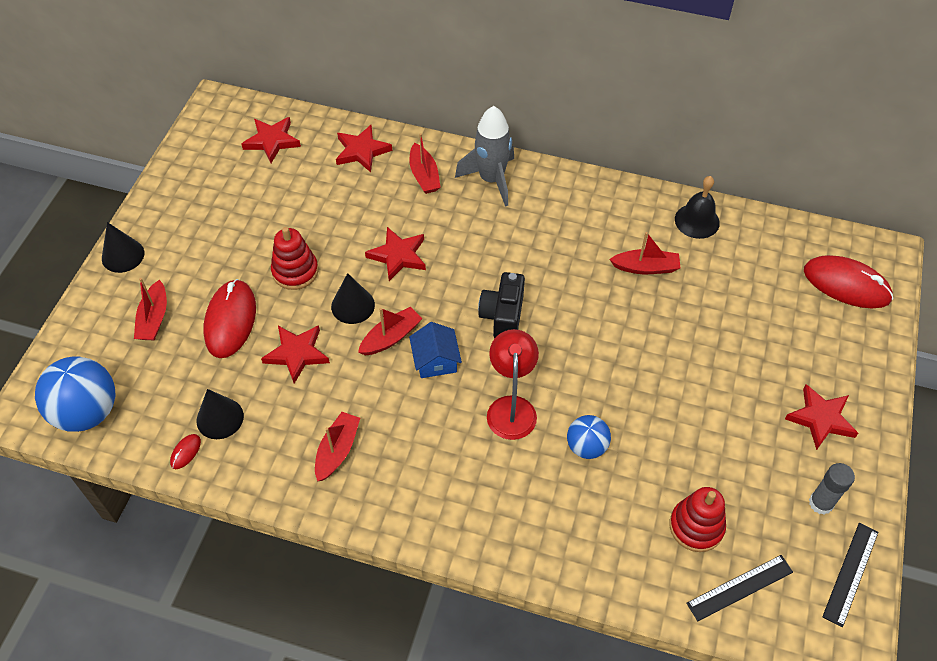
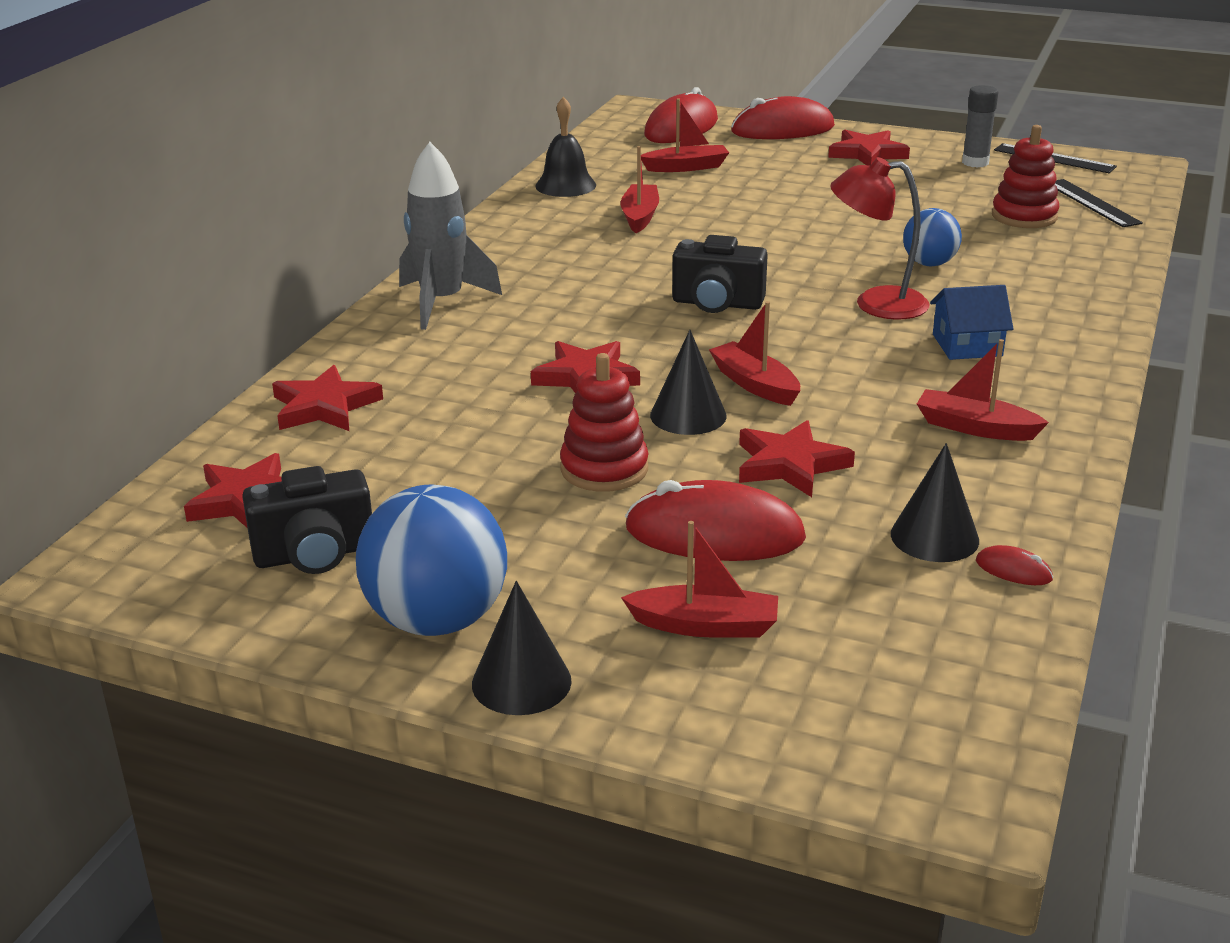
camera: 85 degrees left, 25 degrees down
(87, 412) = (947, 698): blue ball -> blue ball (437, 620)
(224, 172) = (315, 555): none -> black camera
(424, 175) = (411, 353): red boat -> red boat (686, 167)
(435, 360) = (798, 352): blue house -> blue house (967, 345)
(865, 357) = (782, 129): none -> red mouse

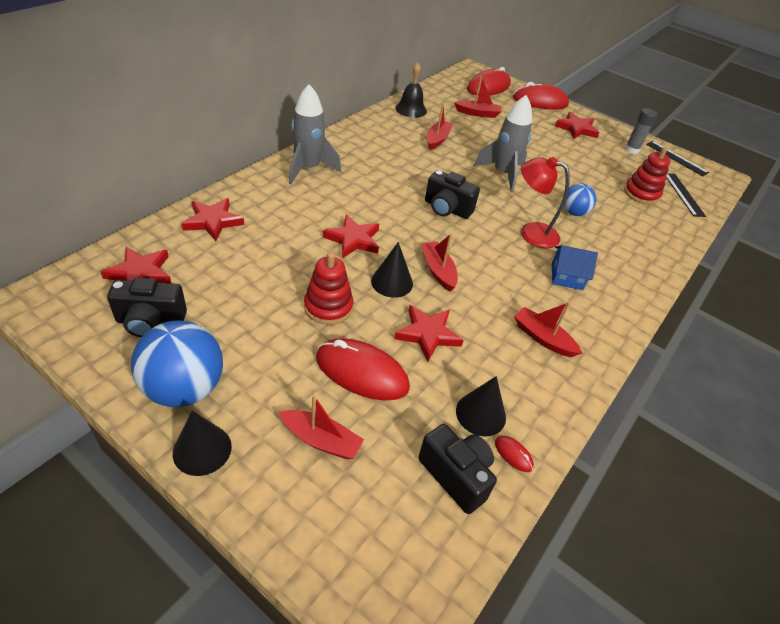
camera: 10 degrees right, 15 degrees up
(781, 239) = (502, 174): none -> grey rocket
(942, 614) = (456, 475): none -> black camera

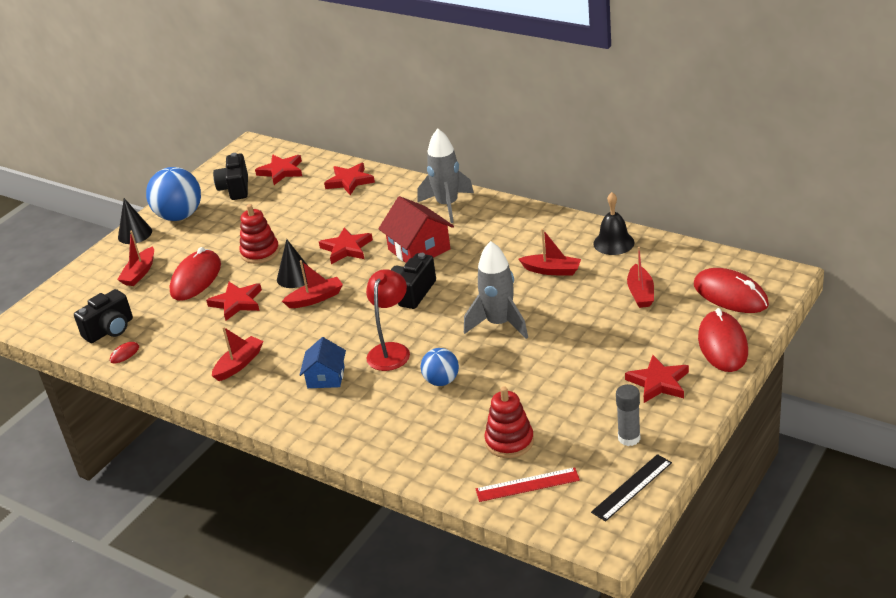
camera: 95 degrees right, 10 degrees down
(377, 195) = (419, 249): none -> red house
(480, 414) = (159, 336): black cone -> none
(683, 194) = (527, 485): black ruler -> red ruler

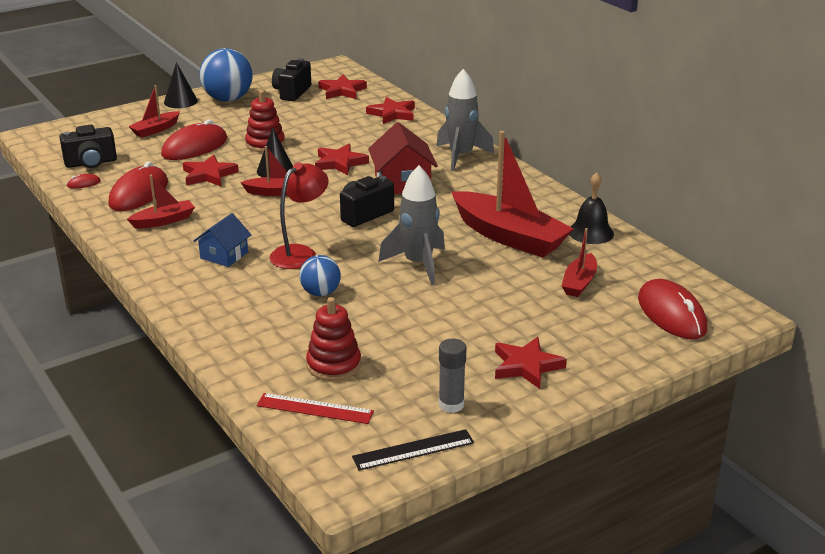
camera: 20 degrees right, 5 degrees down
(552, 270) = (509, 236): red boat -> red boat, size x2.03
(722, 345) = (623, 355): red mouse -> red mouse (139, 193)

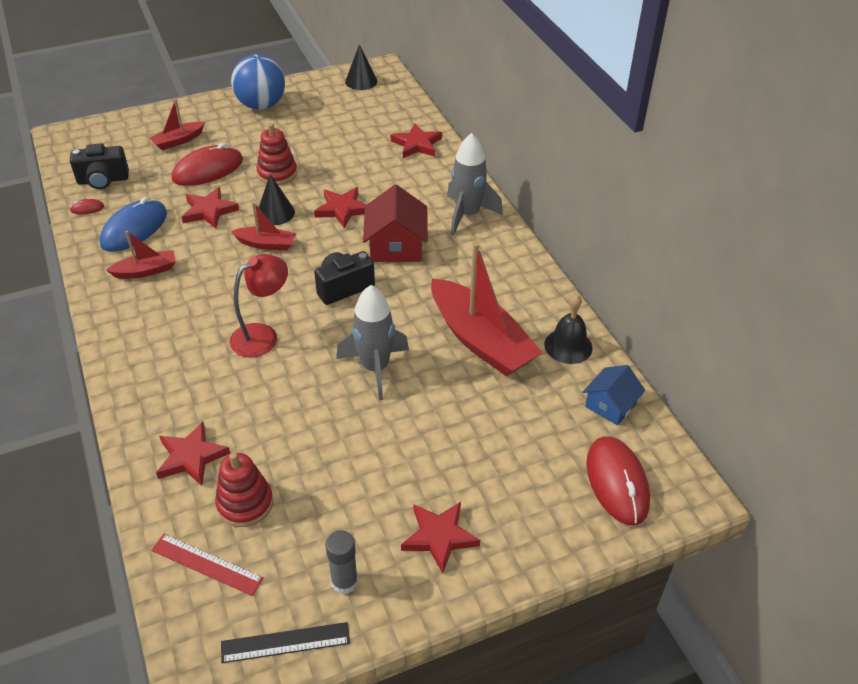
camera: 10 degrees right, 15 degrees up
(139, 193) = (134, 229): red mouse -> blue mouse
(180, 101) = (215, 103): black cone -> black cone (361, 81)
(224, 255) = (188, 328): blue house -> blue house (610, 405)
(292, 92) = (326, 102): black camera -> none
(320, 293) = (265, 396): blue ball -> none
(342, 91) = (377, 105): red star -> red star (191, 457)
(579, 283) = (533, 420): red boat -> none

